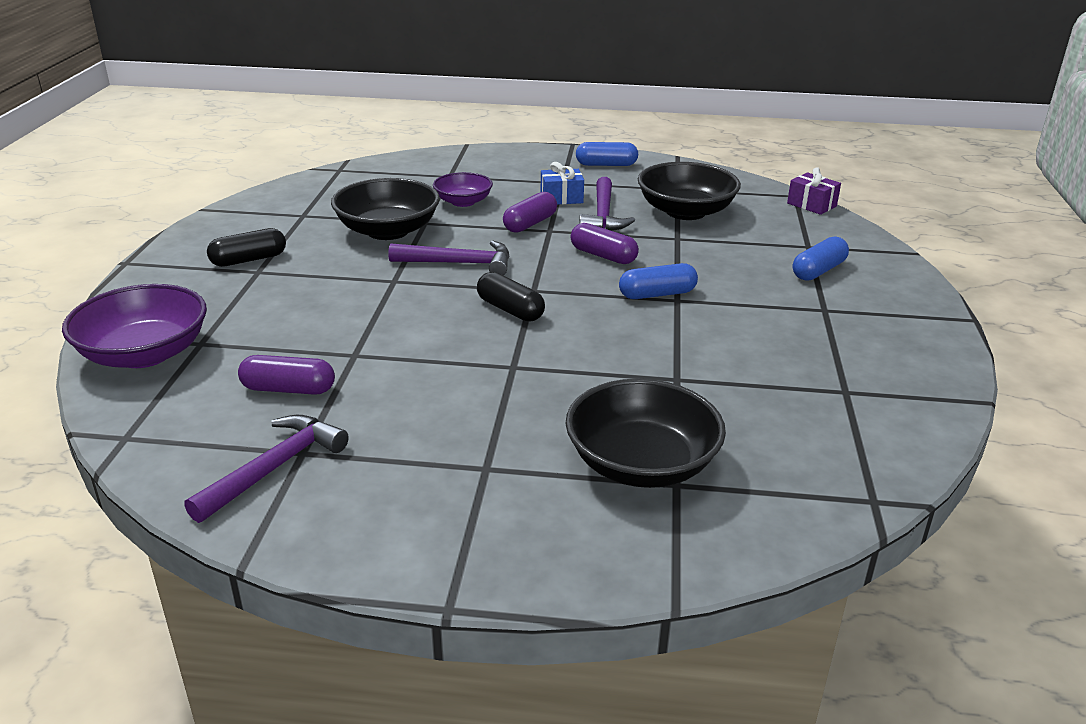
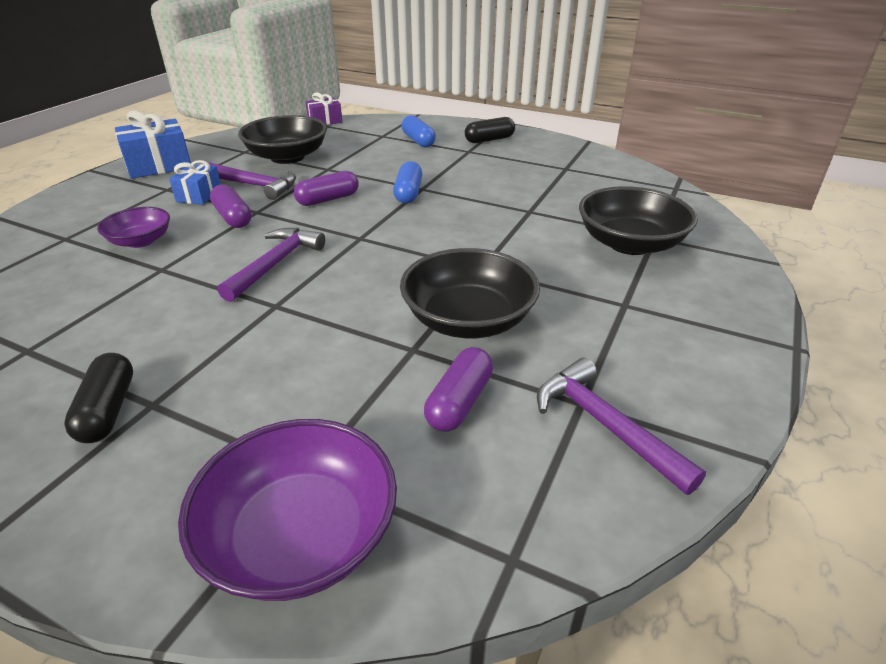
camera: 70 degrees left, 5 degrees up
(388, 231) = (153, 294): black bowl -> black bowl (468, 320)
(510, 310) = (386, 254): black capsule -> black capsule (489, 140)
(606, 165) = (159, 165): blue capsule -> blue gift

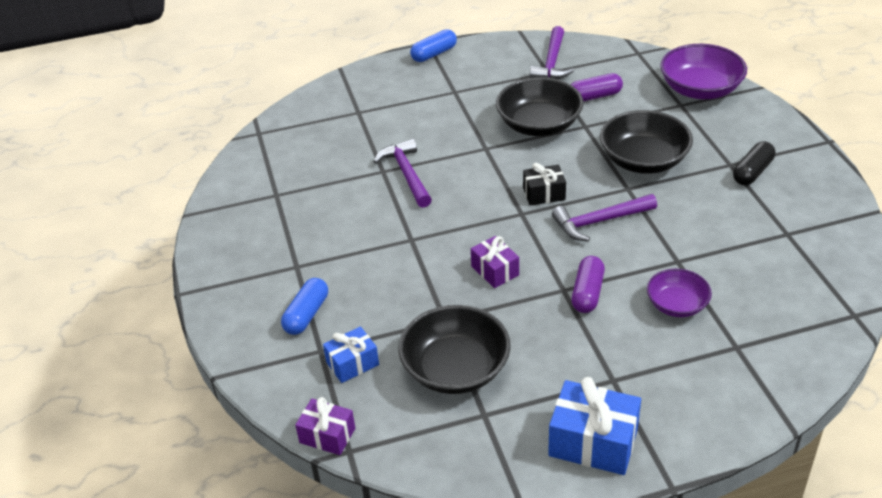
camera: 130 degrees left, 5 degrees up
(199, 195) = (591, 347): blue gift -> blue gift (352, 363)
(255, 185) = (532, 332): purple hammer -> purple hammer (407, 174)
(328, 199) = (495, 271): purple capsule -> purple gift
(361, 260) = (544, 194): none -> black gift
(408, 193) = (428, 240): blue capsule -> blue capsule (434, 54)
(489, 140) = (250, 272): black capsule -> none
(630, 243) = (380, 116): black bowl -> black bowl (643, 160)

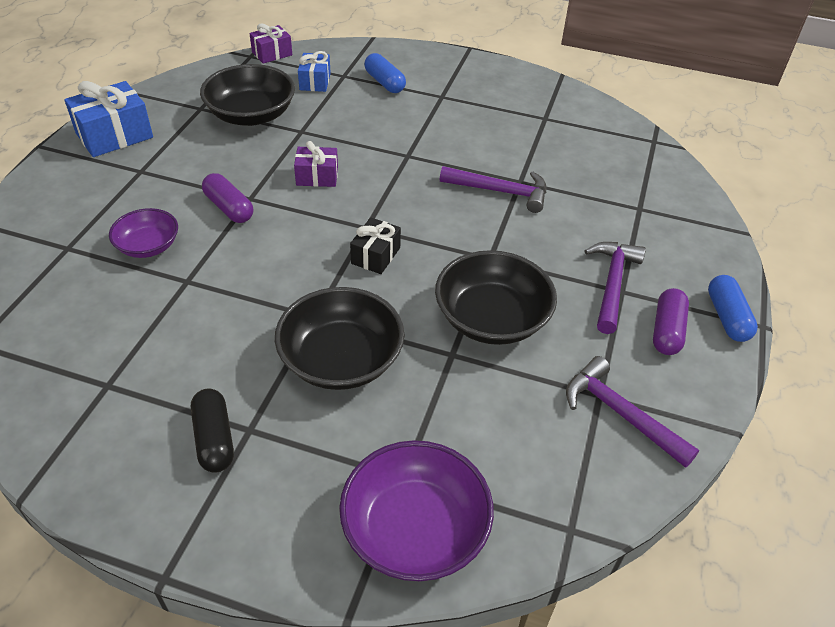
camera: 120 degrees right, 5 degrees up
(594, 96) = (503, 403): purple capsule -> purple capsule (667, 331)
(599, 221) = (296, 266): purple hammer -> purple hammer (612, 284)

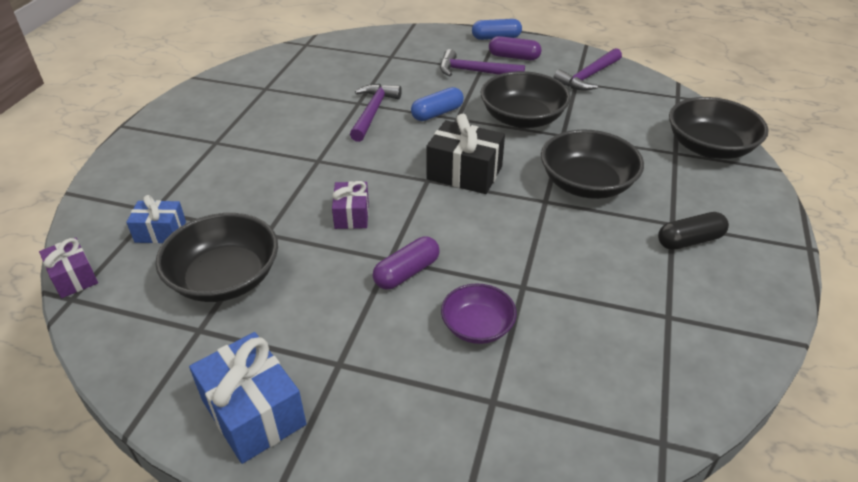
camera: 90 degrees left, 5 degrees down
(376, 255) = (464, 173): black gift -> black gift, size x1.65
(384, 82) = (178, 179): blue capsule -> blue capsule (437, 113)
(415, 529) = (709, 147): purple bowl -> black bowl

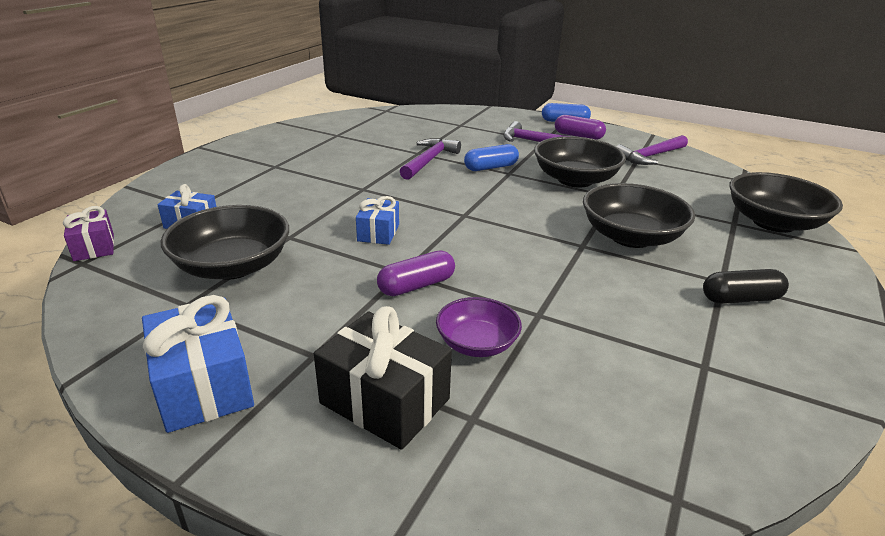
camera: 10 degrees right, 10 degrees down
(351, 215) = (378, 233): purple gift -> blue gift
(464, 173) = (503, 214): black gift -> black gift (385, 401)

